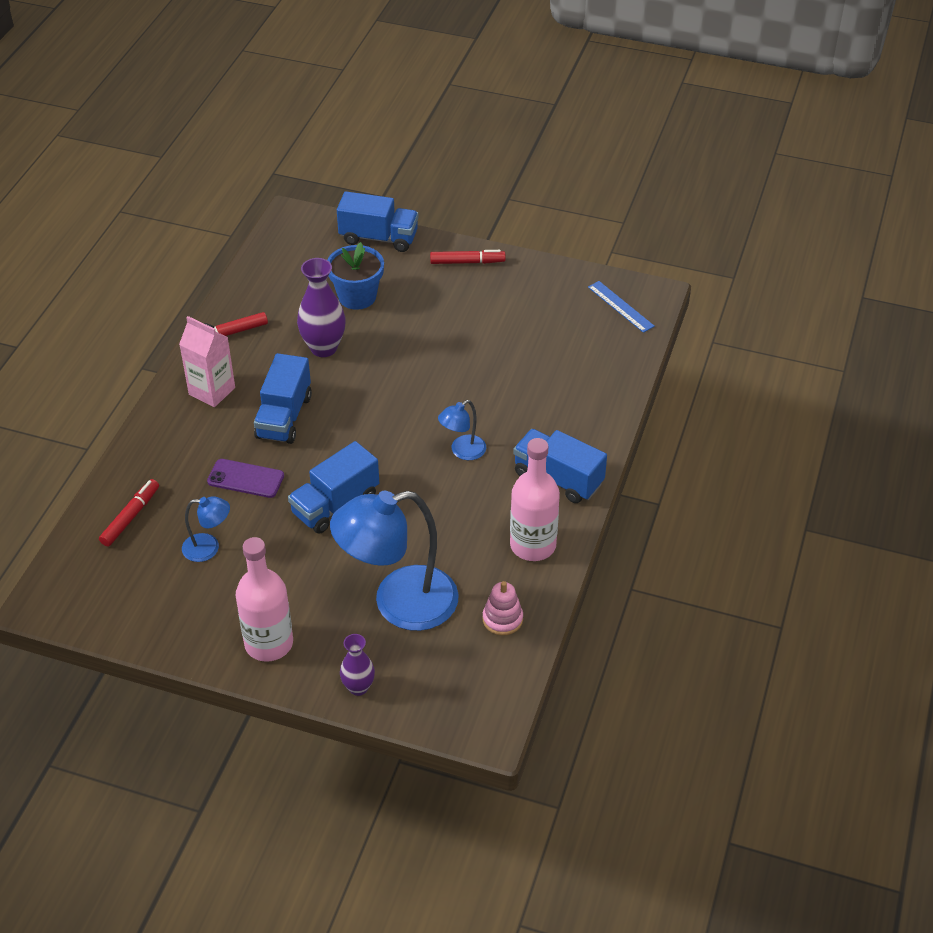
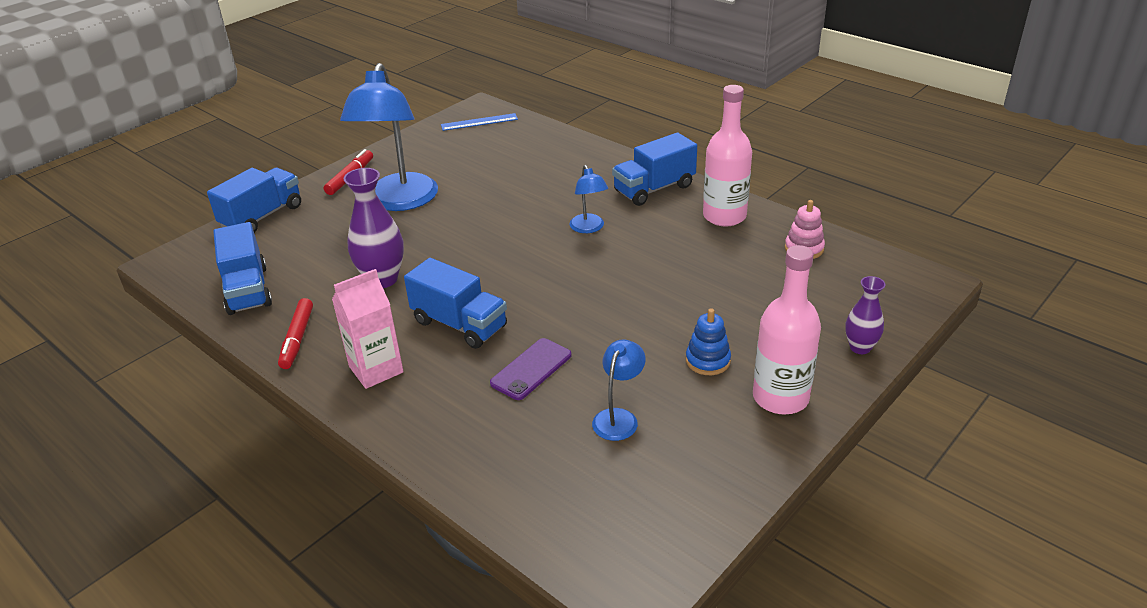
camera: 65 degrees left, 10 degrees down
(130, 517) = (530, 476): red marker -> none
(298, 585) = (708, 361): none -> blue stacking toy
(335, 504) = (608, 314): blue truck -> blue truck (247, 290)
(357, 297) = (330, 245): blue flower pot -> none
(399, 603) = (760, 301): blue lamp -> blue lamp (399, 201)

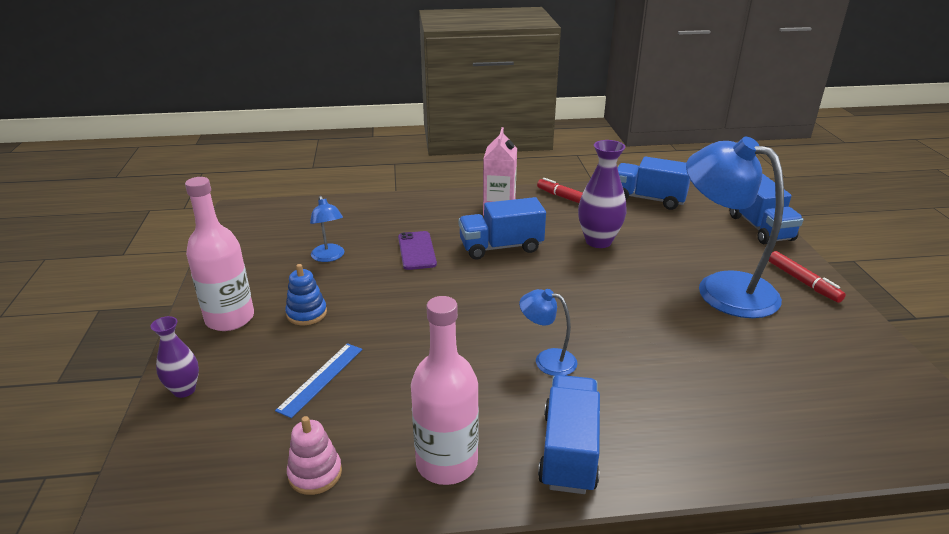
camera: 130 degrees right, 5 degrees down
(479, 122) = (903, 415): blue ruler -> blue ruler (321, 379)

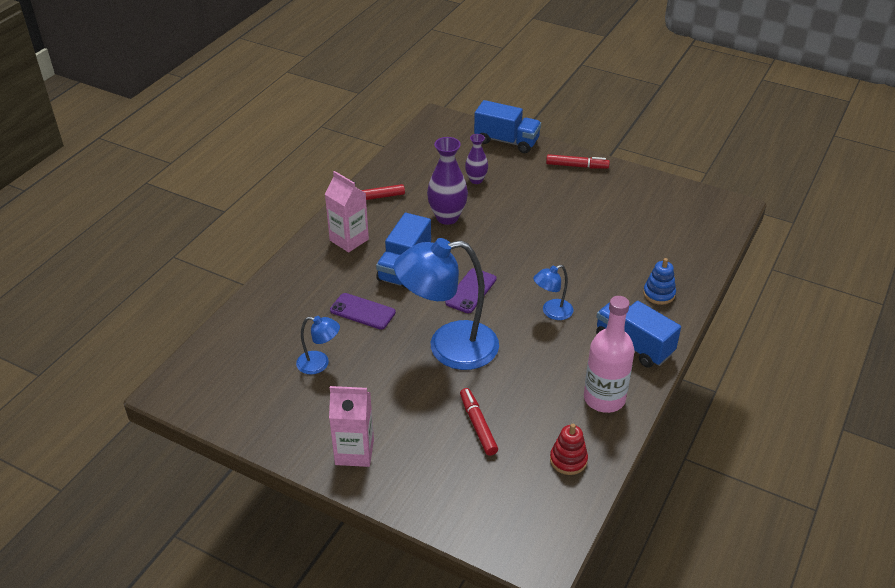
camera: 55 degrees left, 10 degrees up
(184, 390) = (427, 503): purple vase -> purple vase (476, 180)
(230, 318) = (354, 452): pink bottle -> pink carton
(306, 313) = (390, 405): blue stacking toy -> blue stacking toy (659, 294)
(315, 473) = (568, 460): pink stacking toy -> red stacking toy
(321, 379) = (478, 425): blue ruler -> red marker
(514, 295) = (471, 291): none -> purple phone
(648, 199) = (418, 162): blue truck -> none
(722, 288) = (552, 200): blue lamp -> blue lamp (449, 347)

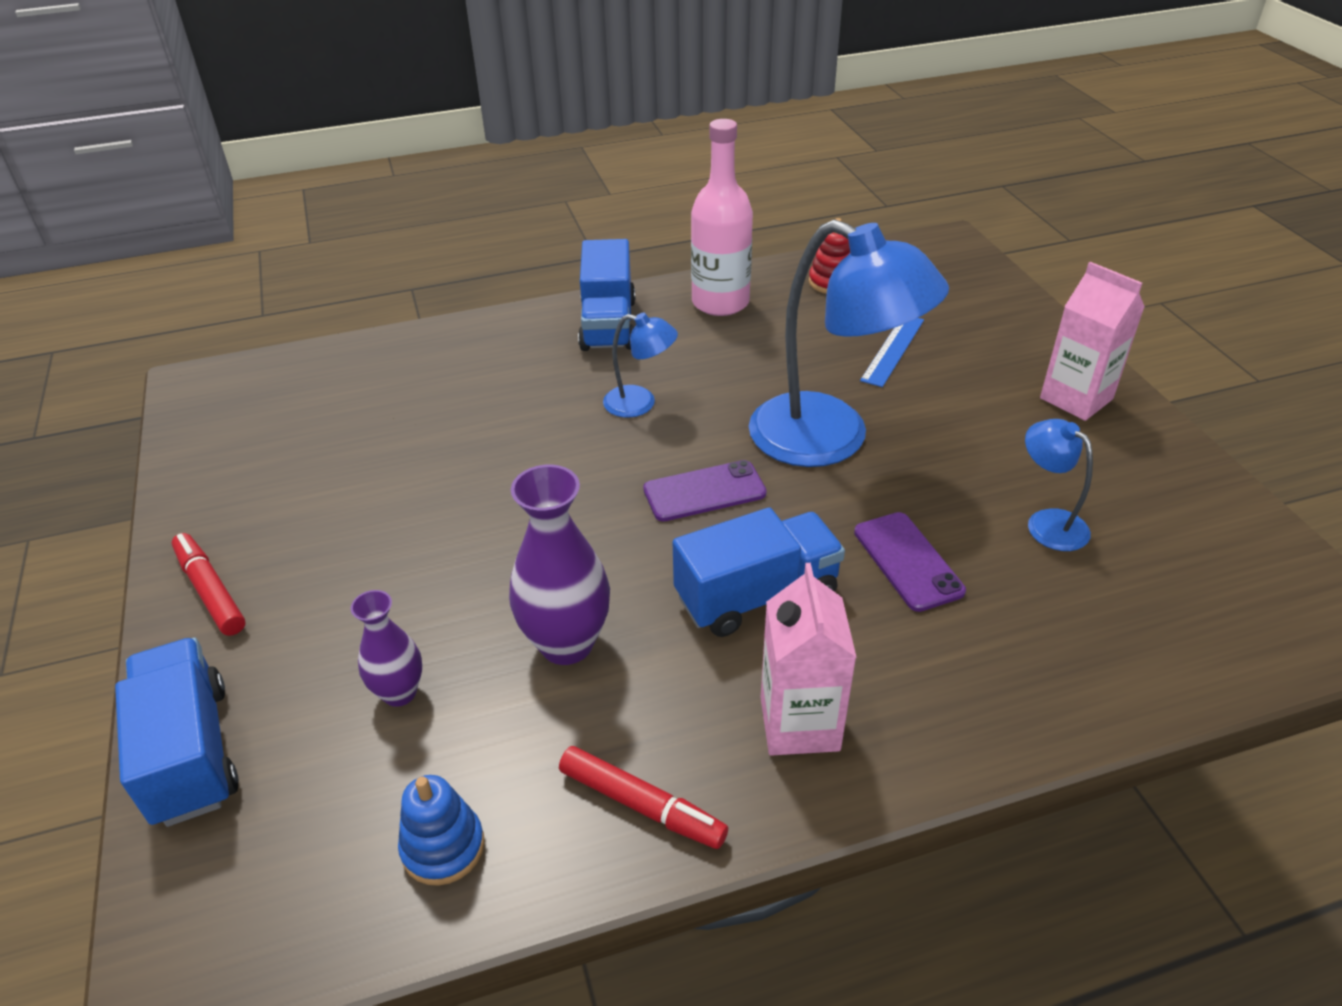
camera: 135 degrees left, 0 degrees up
(478, 425) = (893, 349): red marker -> blue ruler
(659, 294) = (487, 350): blue stacking toy -> blue stacking toy (443, 847)

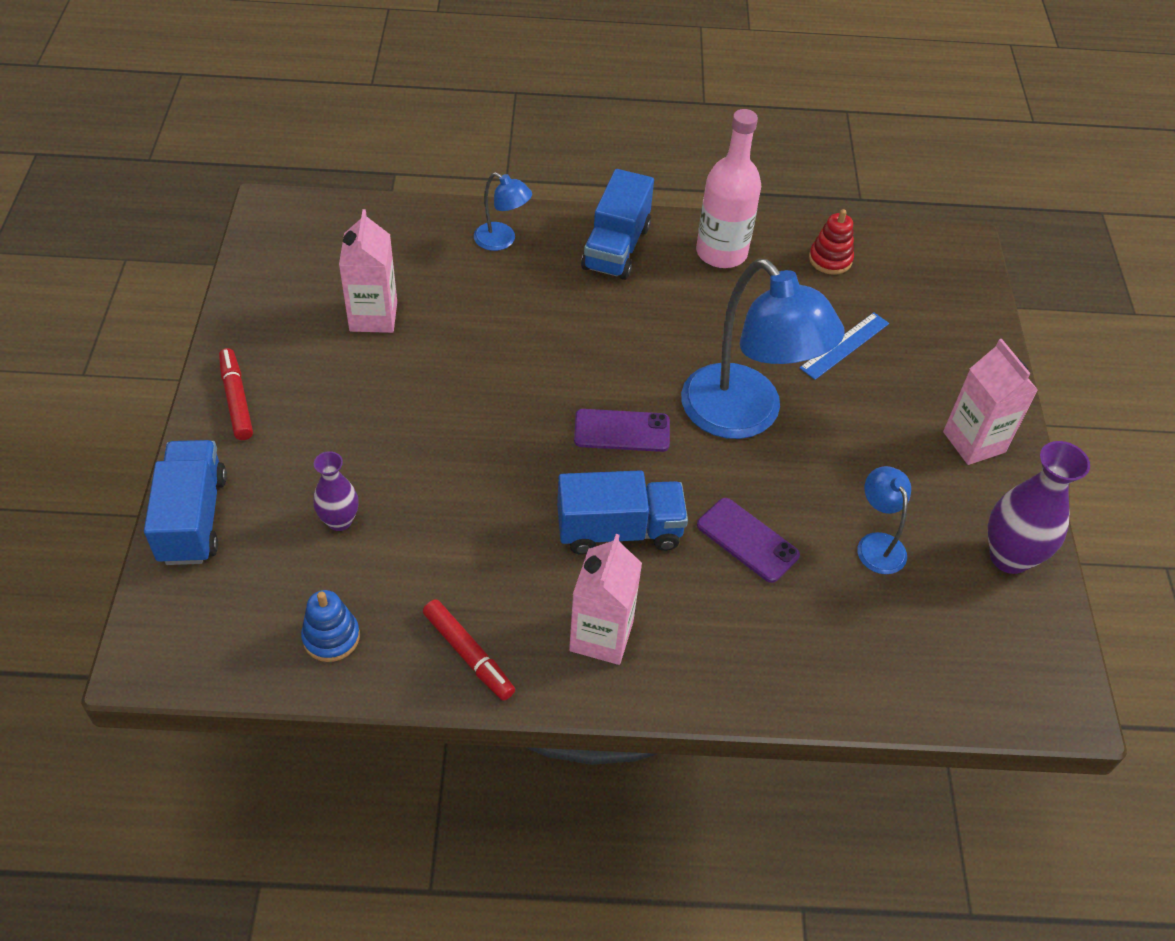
camera: 15 degrees right, 10 degrees up
(358, 456) = (373, 316): none -> pink carton
(566, 644) = (466, 522): purple vase -> purple vase (1009, 557)
(640, 403) = (608, 334): blue lamp -> blue lamp (502, 240)
(907, 561) = (747, 540): purple phone -> purple phone turned 45 degrees counterclockwise

